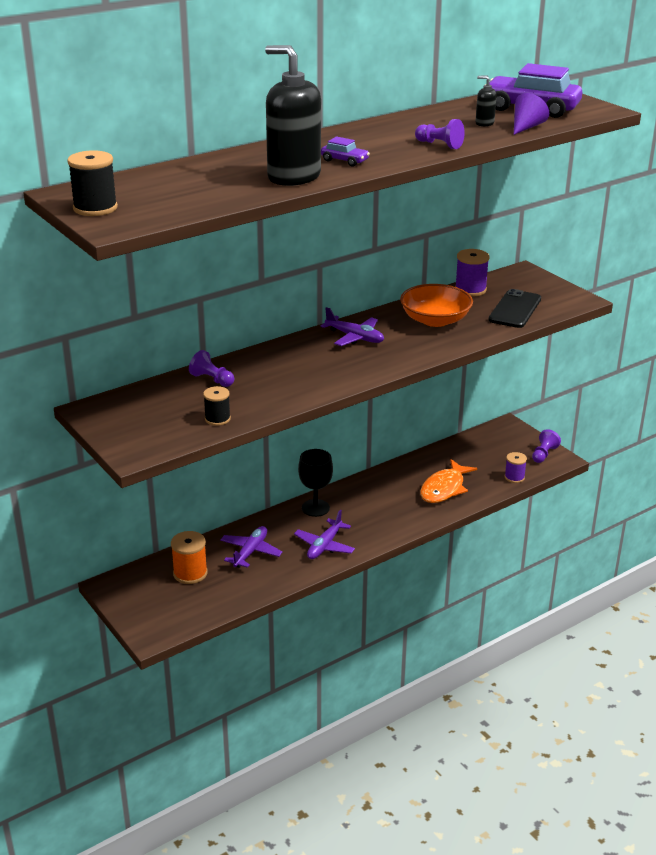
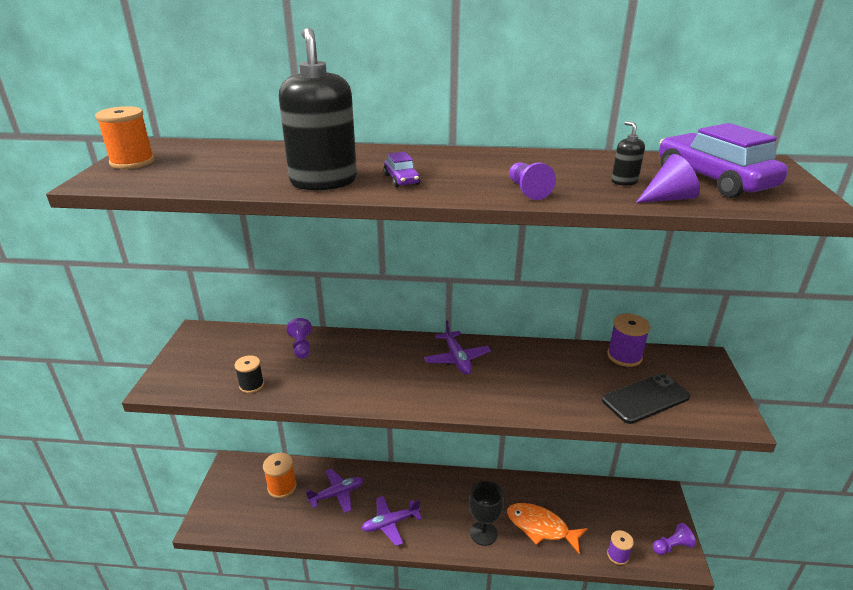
camera: 40 degrees right, 0 degrees up
(95, 208) = (132, 162): black spool -> orange spool
(315, 508) = (421, 483): black goblet -> black goblet (483, 533)
(435, 320) = (550, 374): orange bowl -> none
(444, 488) = (541, 527): orange fish -> orange fish turned 45 degrees clockwise

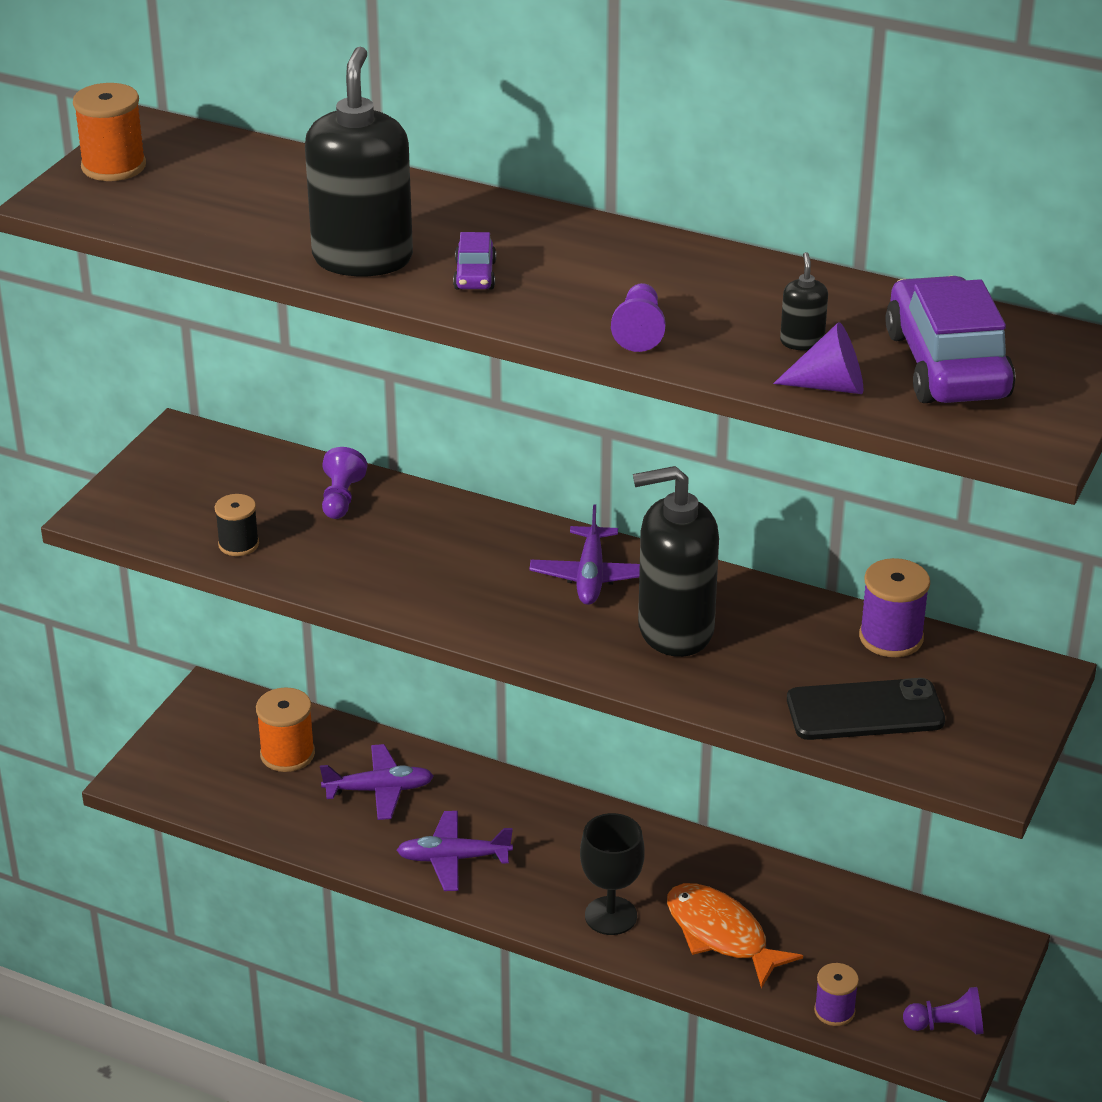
camera: 20 degrees right, 5 degrees up
(519, 378) = (675, 630): none -> black soap dispenser

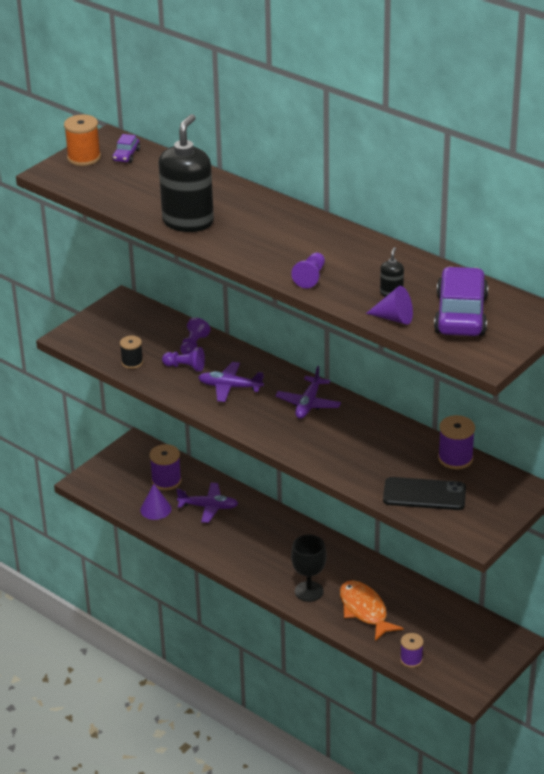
camera: 15 degrees right, 0 degrees up
(284, 808) = (155, 509): none -> purple cone
(287, 754) = (166, 481): orange spool -> purple spool
(453, 859) = (235, 549): purple plane -> purple plane (230, 387)
(475, 275) = (240, 237): purple car -> purple car (126, 155)
(675, 630) = (341, 438): black soap dispenser -> none
(946, 1026) = (469, 677): purple pawn -> purple pawn (185, 367)

